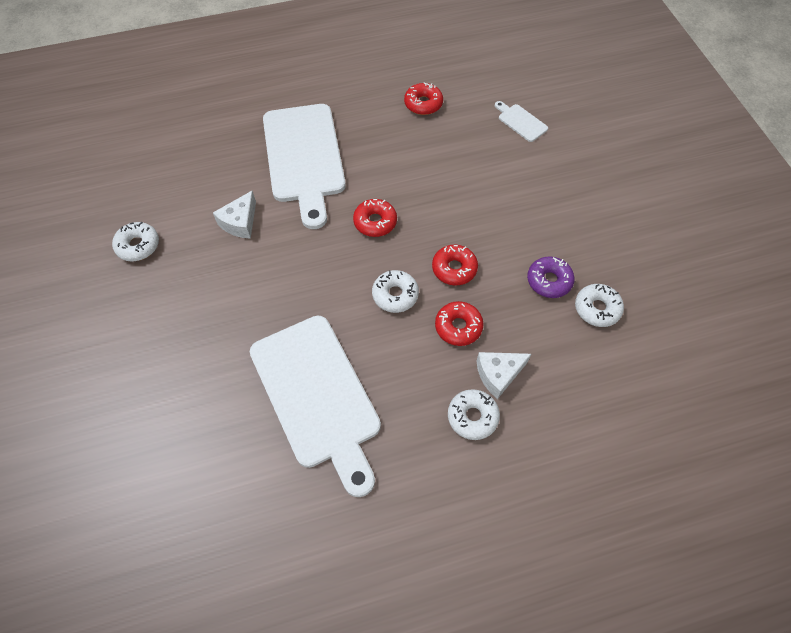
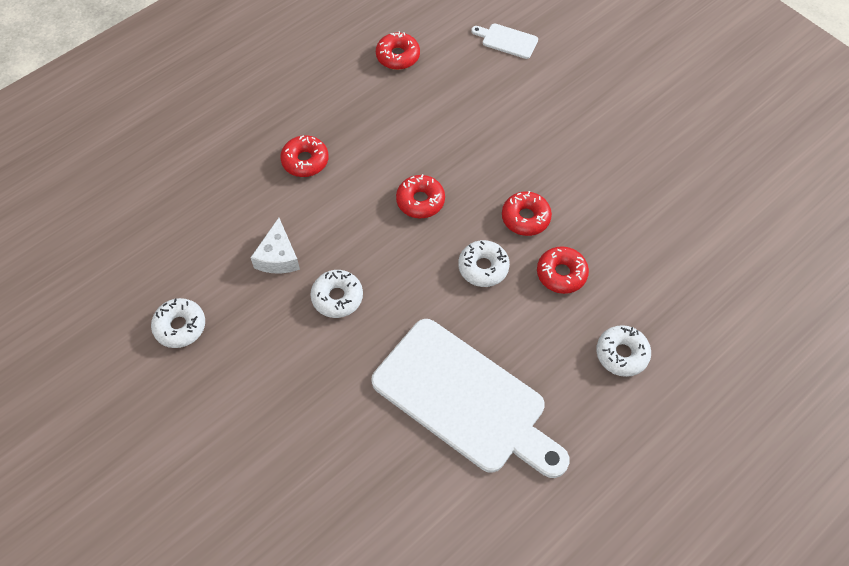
camera: 25 degrees left, 0 degrees up
(304, 158) = (305, 161): white cutting board -> red donut
(498, 374) = (623, 304): white cheese -> none
(549, 281) = (621, 194): purple donut -> none
(597, 309) = (678, 203): white donut -> white donut (337, 297)

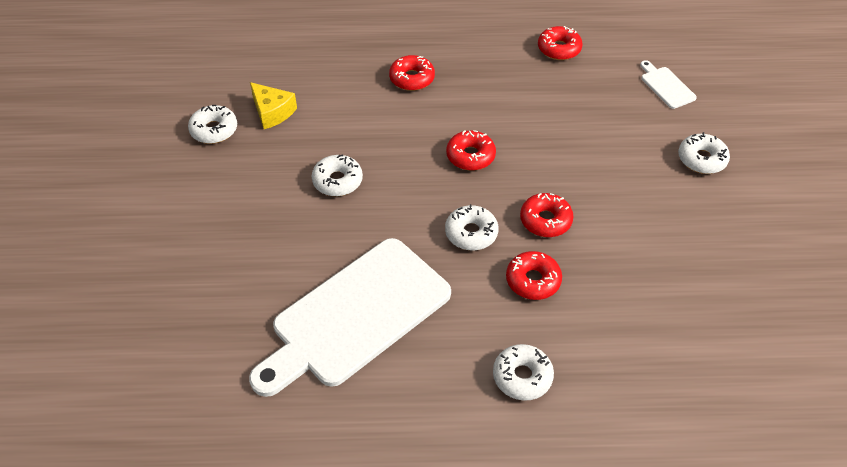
camera: 40 degrees right, 10 degrees down
(215, 273) = (272, 112): none -> yellow cheese
(278, 257) = (325, 128): white cheese -> none
(465, 399) = (355, 315): white cutting board -> white cutting board turned 60 degrees clockwise
(585, 90) = (701, 159): none -> white donut

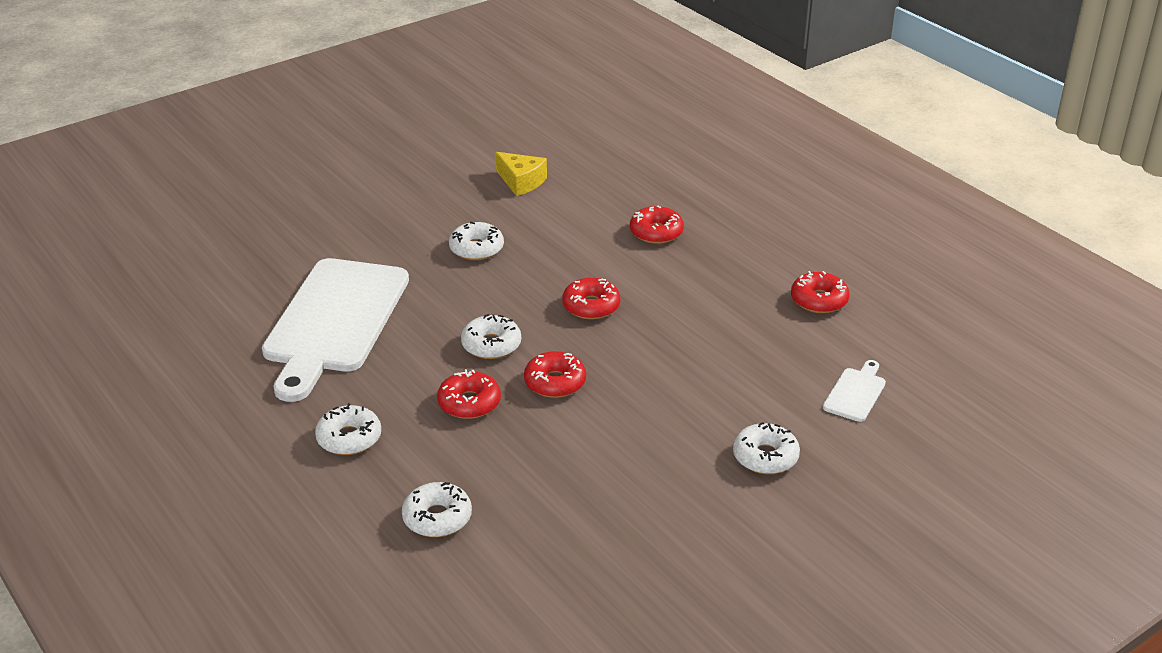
camera: 55 degrees right, 15 degrees down
(214, 130) = (467, 165): white donut -> white donut (437, 518)
(272, 112) = (521, 182): yellow cheese -> yellow cheese turned 60 degrees counterclockwise
(355, 315) = (334, 321): white cutting board -> white cutting board turned 90 degrees counterclockwise

